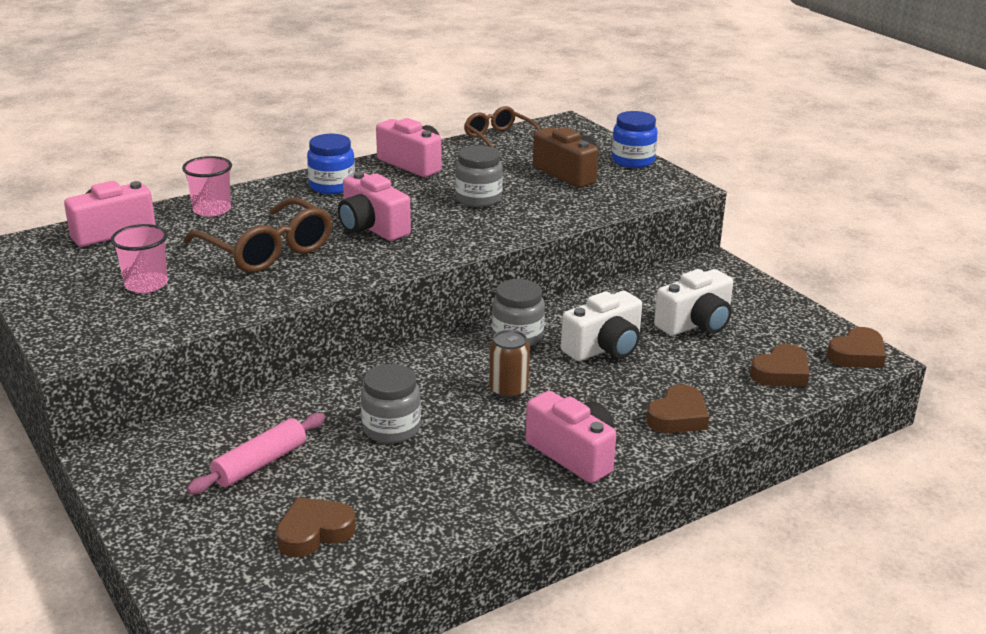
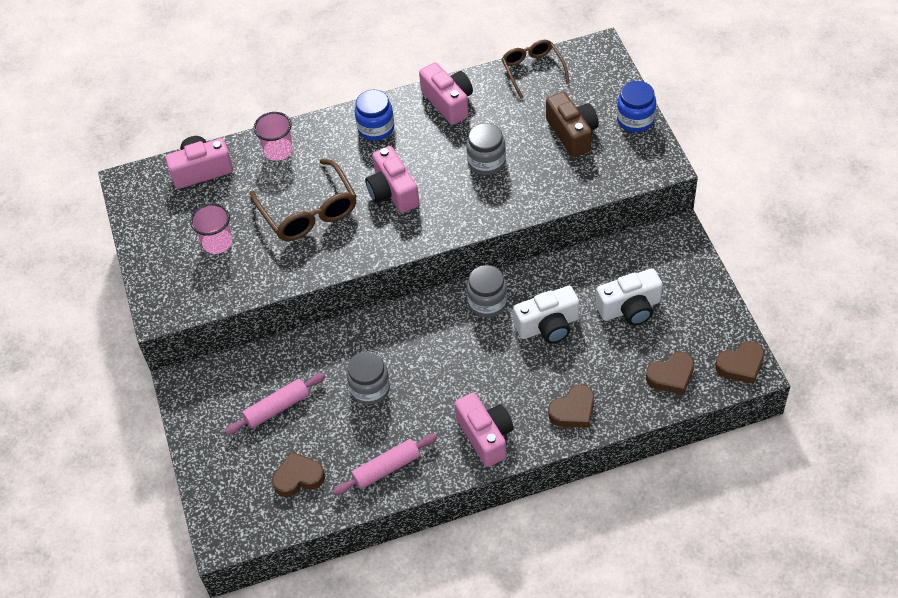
camera: 20 degrees right, 25 degrees up
(446, 505) = (386, 468): none -> pink rolling pin
(508, 390) = (462, 362): brown can -> none

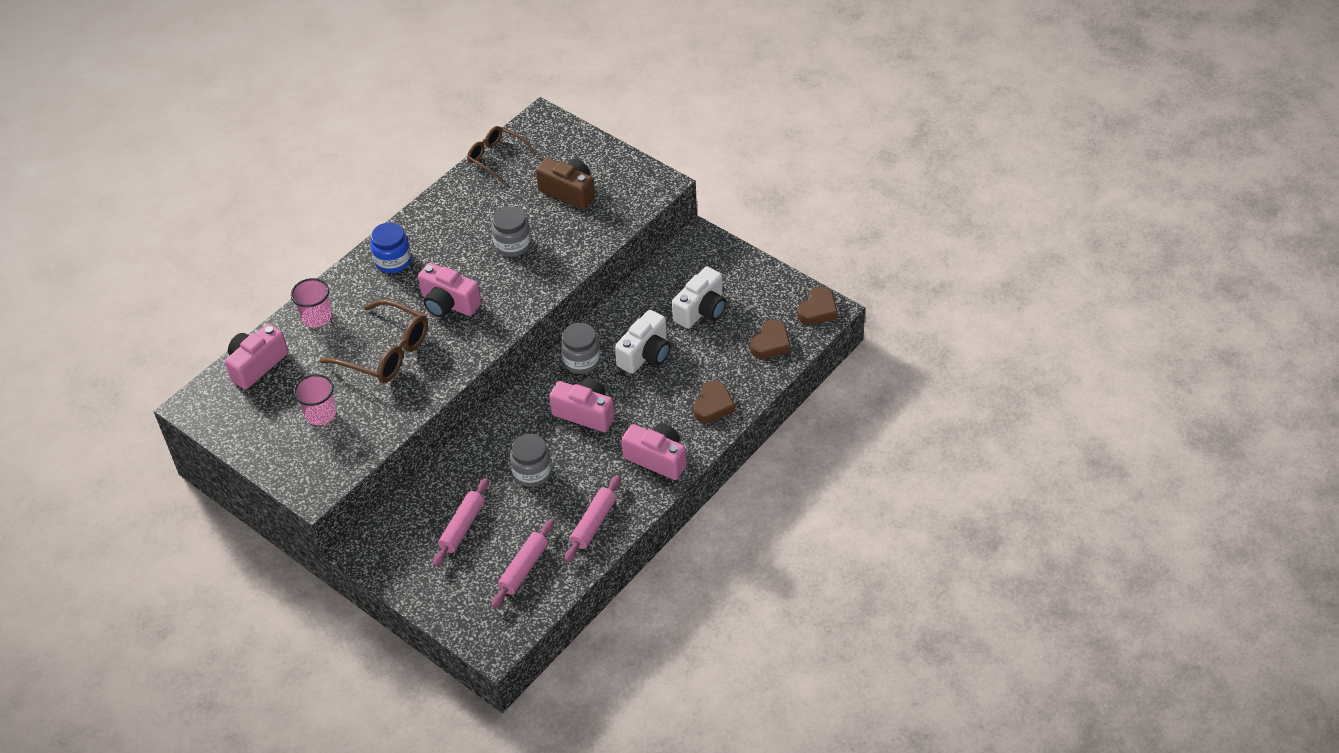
camera: 35 degrees left, 5 degrees down
(298, 477) = (524, 568): brown heart -> pink rolling pin
(448, 102) = (442, 213): pink camera -> pink camera (585, 413)
(635, 120) = (613, 159): blue jar -> none

